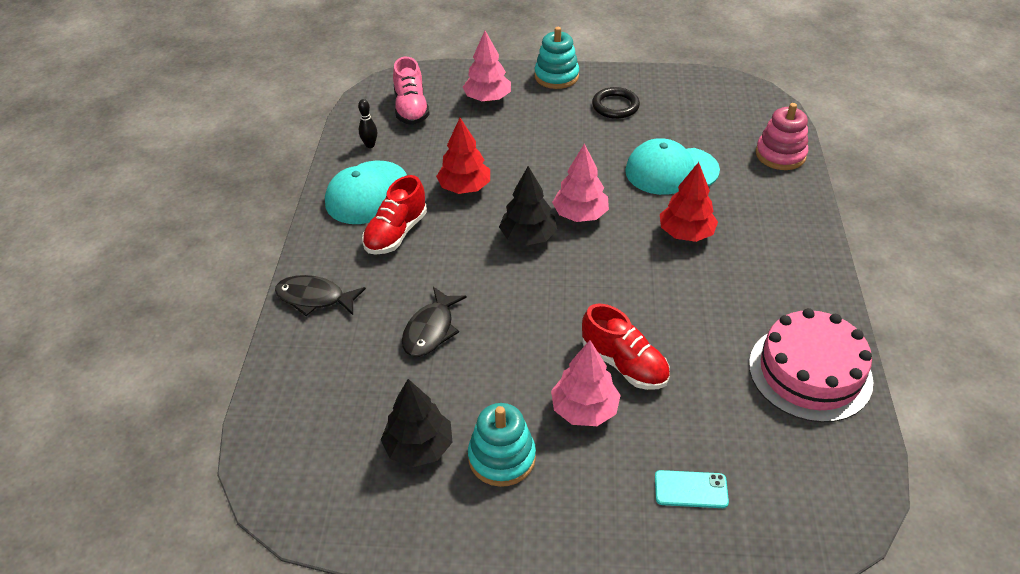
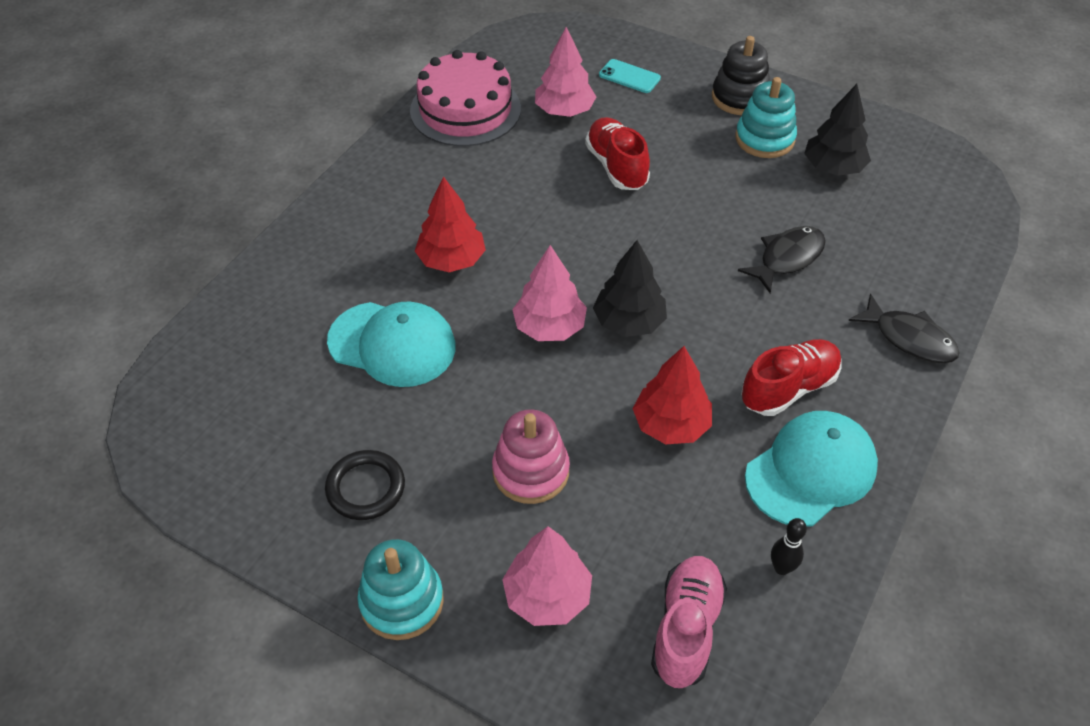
camera: 155 degrees left, 5 degrees up
(554, 510) = (740, 97): none -> black stacking toy
(584, 409) = (675, 147): pink tree -> pink tree (564, 111)
(780, 155) = (243, 313): pink stacking toy -> pink stacking toy (531, 471)

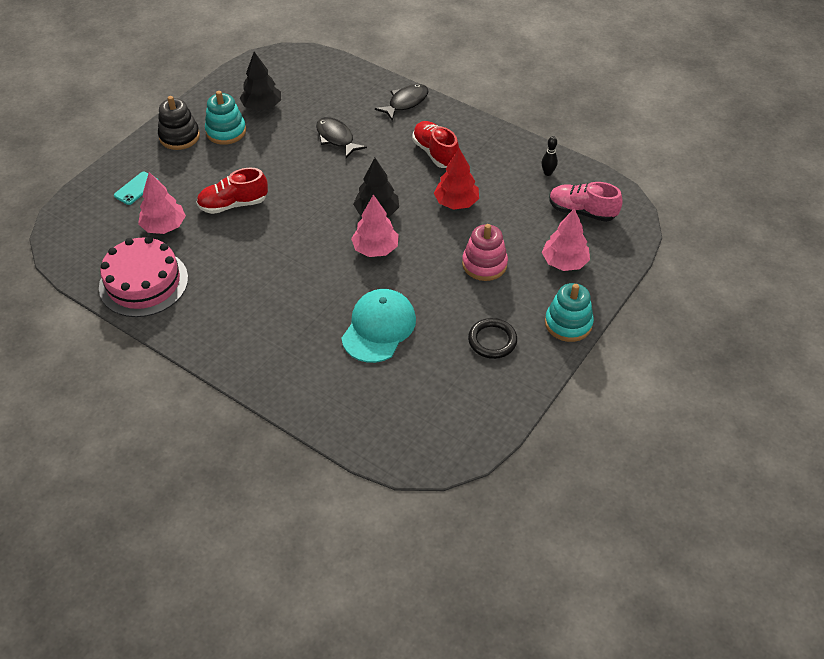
camera: 85 degrees left, 0 degrees up
(451, 260) = (306, 295): red tree -> none
(811, 471) = (490, 153): turquoise cap -> none

